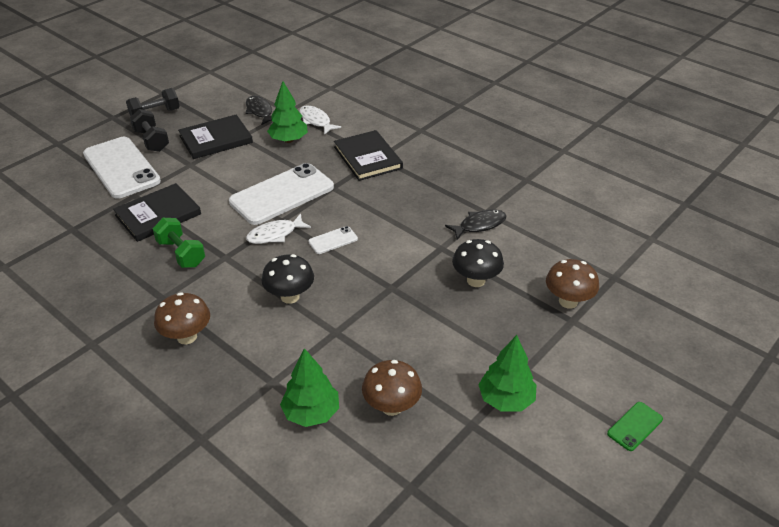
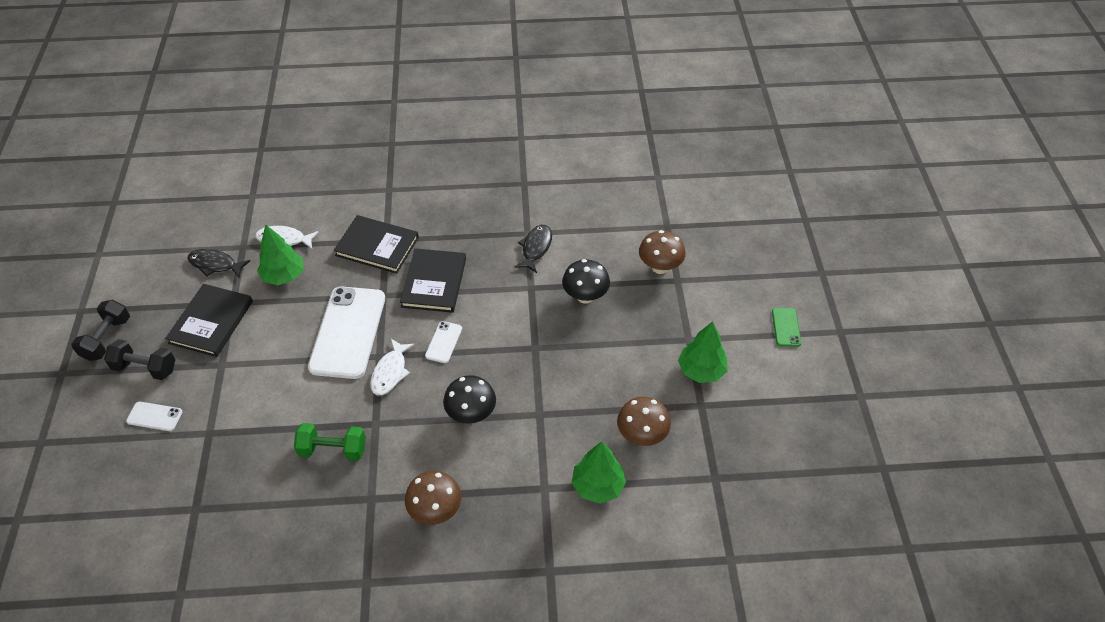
camera: 45 degrees left, 10 degrees up
(121, 168) = (154, 416): white phone -> white phone, size x0.44
(158, 215) = (260, 433): black book -> black book (434, 282)

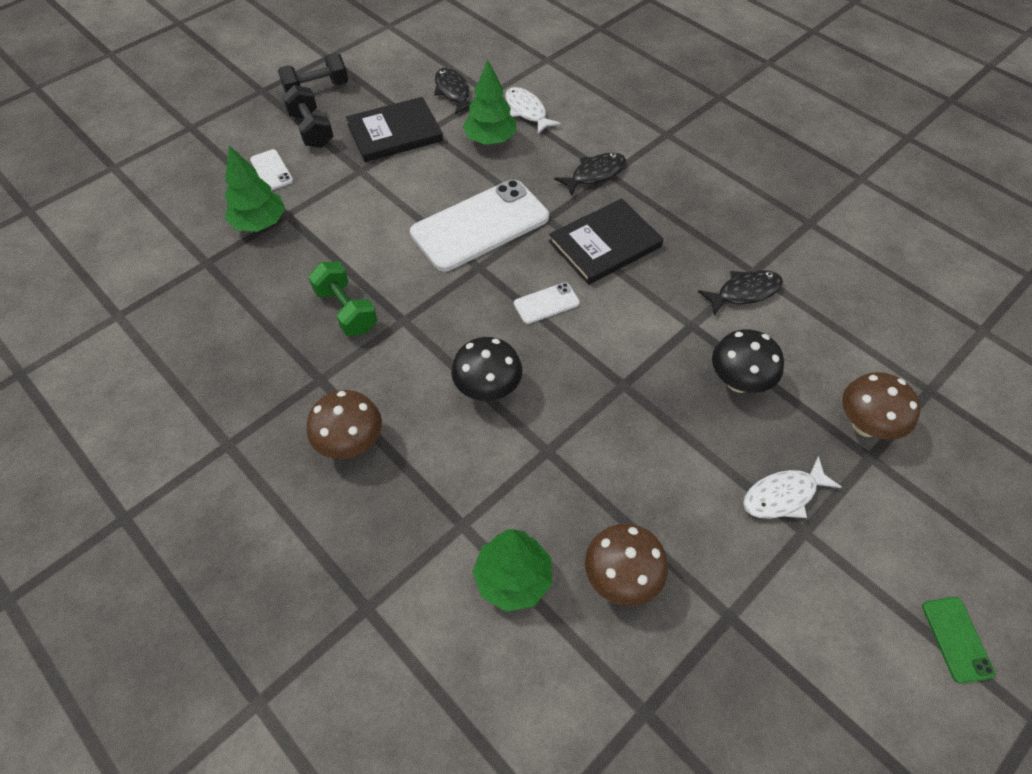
camera: 50 degrees right, 5 degrees up
(377, 246) = (595, 174): black book -> black fish
(390, 372) = (469, 288): white fish -> white fish (783, 495)
(701, 370) = (777, 579): green tree -> green tree (259, 223)
(786, 327) = (956, 639): green phone -> green phone turned 60 degrees counterclockwise

